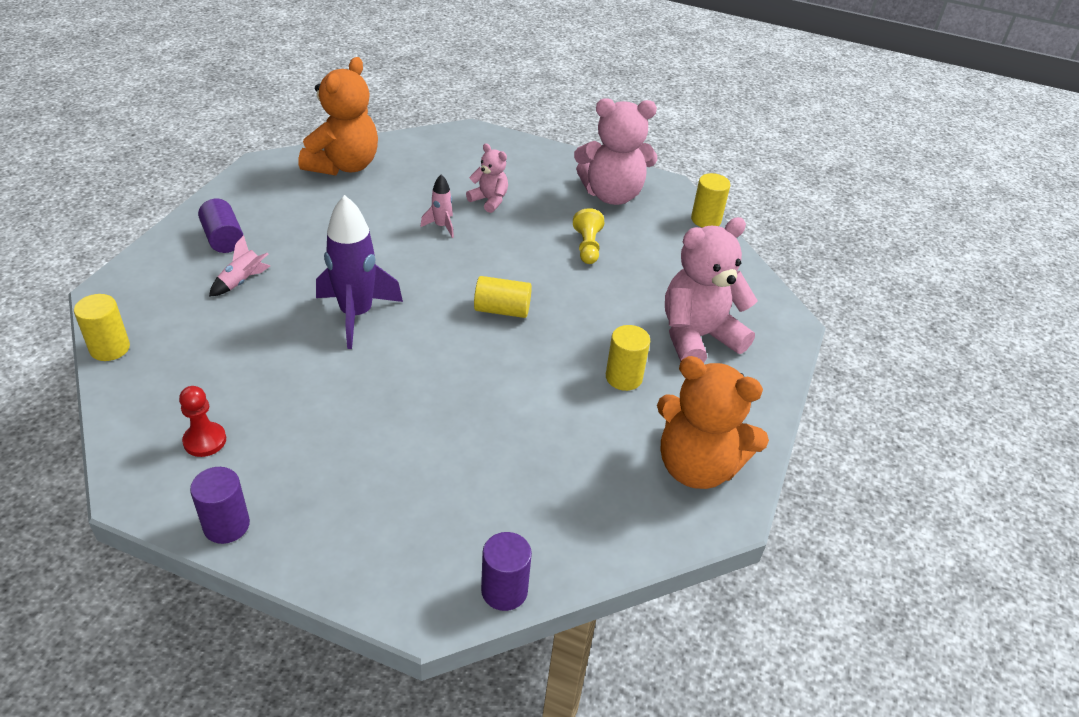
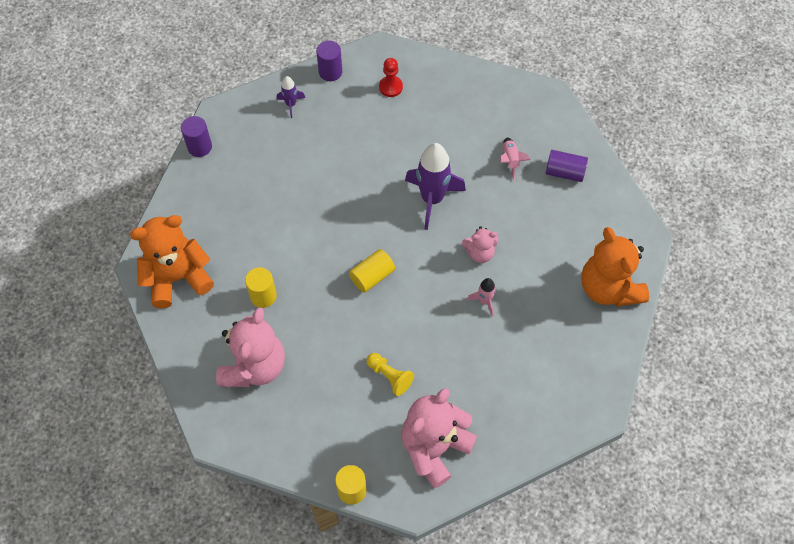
camera: 135 degrees right, 20 degrees up
(110, 348) = (496, 79): yellow cylinder -> none
(329, 532) = (291, 104): none -> purple rocket
(489, 200) = (492, 354): pink teddy bear -> pink teddy bear (479, 253)

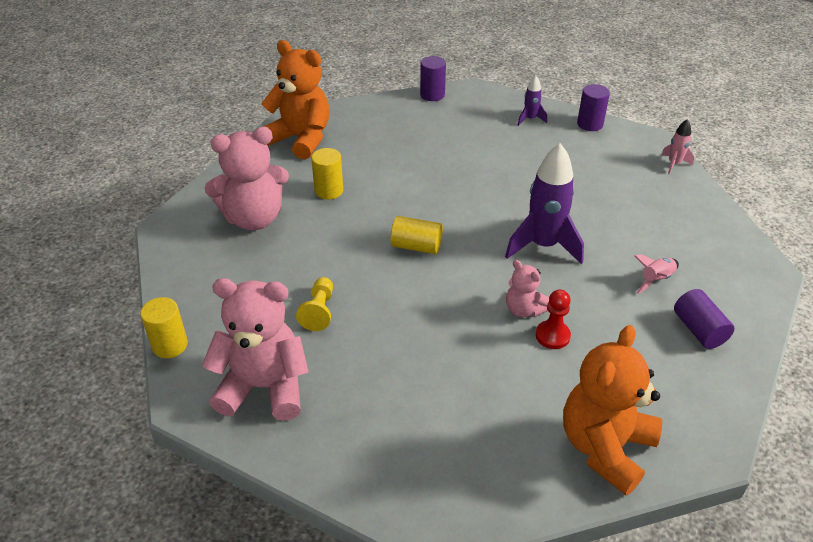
camera: 55 degrees right, 20 degrees down
(390, 87) = (624, 163): red pawn -> red pawn (552, 336)
(484, 301) = (472, 342): pink rocket -> pink rocket (674, 164)

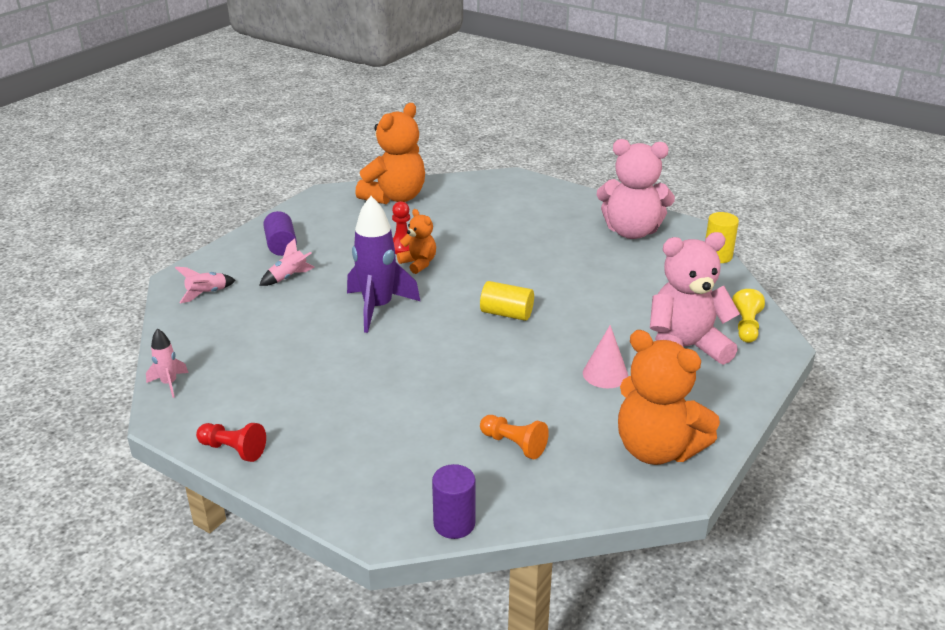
camera: 175 degrees left, 10 degrees down
(319, 311) = (598, 270): yellow pawn -> yellow pawn (746, 327)
(329, 191) = (605, 374): yellow cylinder -> pink cone
(400, 137) = (514, 444): none -> orange pawn
(524, 309) = (418, 263): pink teddy bear -> orange teddy bear
(530, 119) = (315, 464): purple rocket -> none
(590, 124) = (233, 450): purple cylinder -> red pawn
(722, 253) = (207, 294): none -> pink rocket

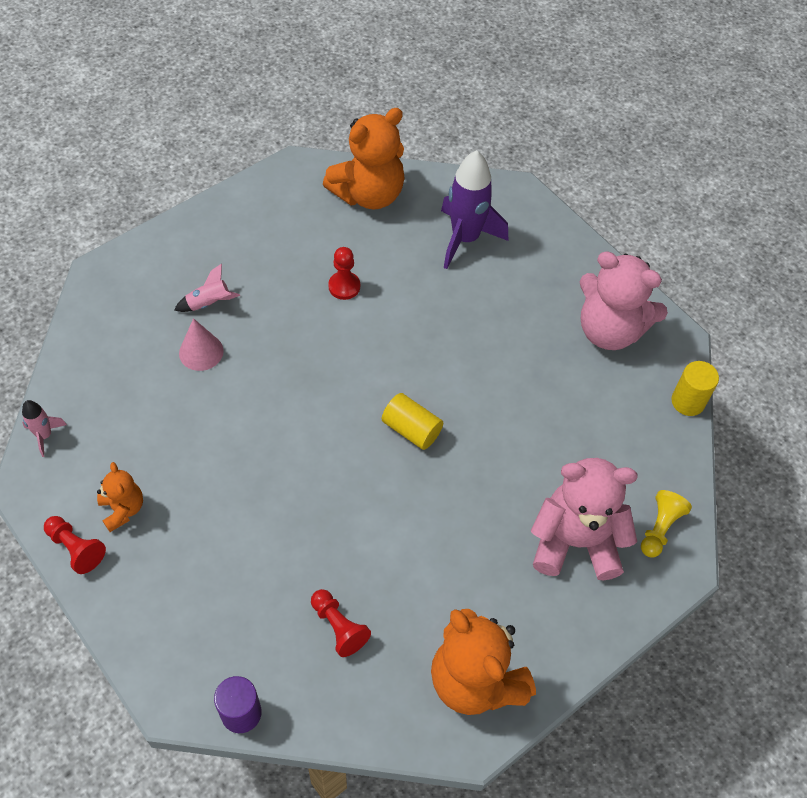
camera: 15 degrees right, 25 degrees up
(207, 294) = (119, 307): pink rocket -> none
(281, 245) = (218, 247): purple cylinder -> none
(378, 308) = (282, 380): purple rocket -> purple rocket (465, 239)
(418, 263) = (351, 319): orange teddy bear -> orange teddy bear (123, 509)
(514, 444) = (338, 627): orange pawn -> red pawn
(605, 374) = (473, 555): pink cone -> pink cone (201, 352)

